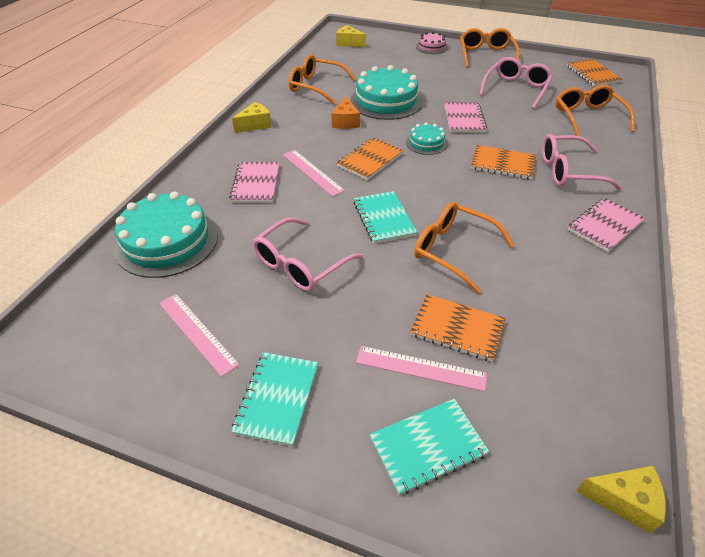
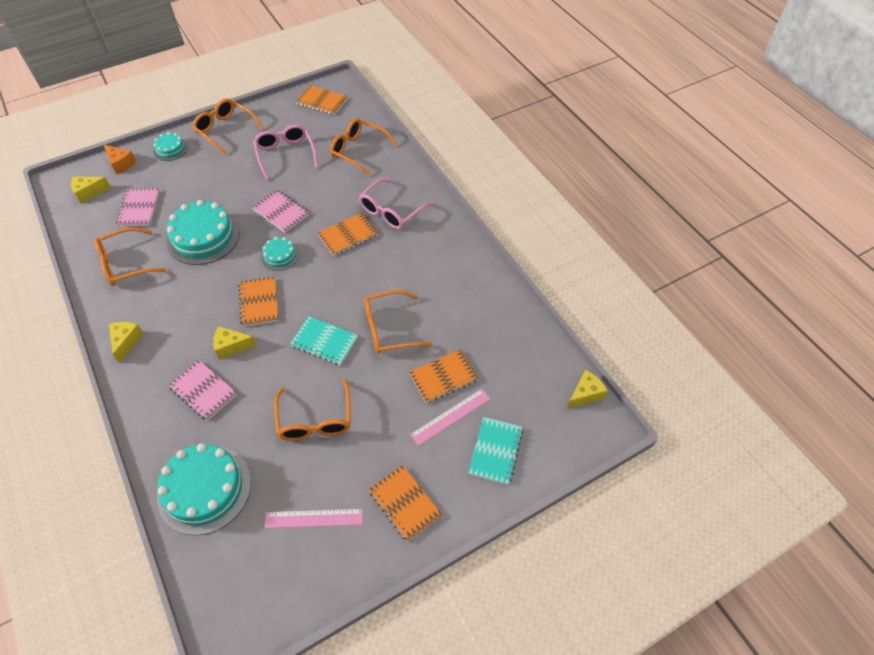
camera: 50 degrees left, 10 degrees up
(277, 399) = (405, 503): turquoise notebook -> orange notebook
(300, 264) = (315, 419): pink glasses -> orange glasses
(312, 172) = (231, 346): pink ruler -> yellow cheese
(345, 122) = (197, 281): orange cheese -> orange cheese (121, 164)
(431, 47) = (170, 149): pink cake -> turquoise cake
(605, 226) = (448, 240): pink notebook -> pink notebook (139, 208)

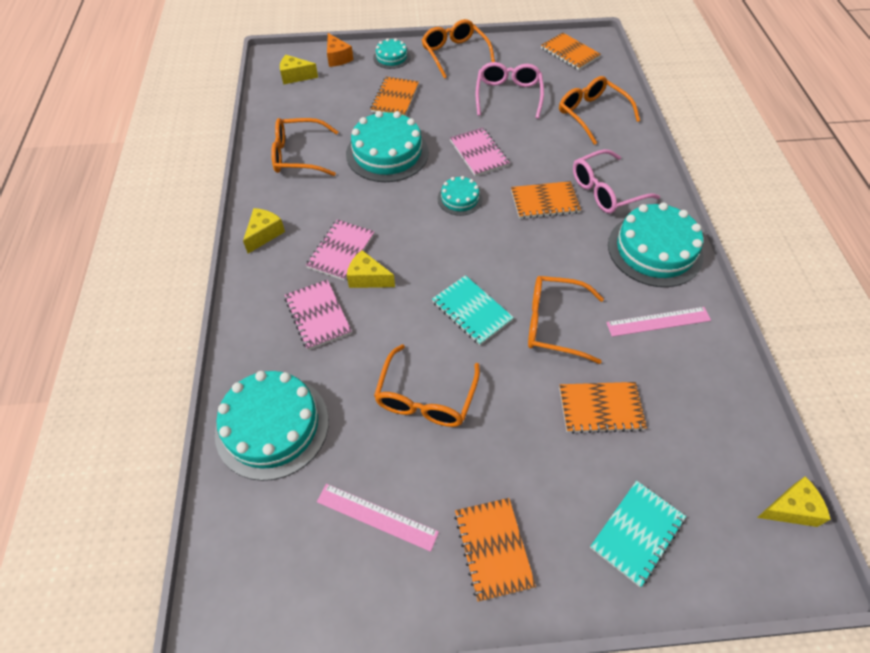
camera: 25 degrees right, 0 degrees up
(139, 208) = (336, 105): pink notebook -> pink notebook (341, 251)
(259, 302) = (417, 241): orange notebook -> orange notebook (395, 98)
(442, 246) = (654, 250): none -> turquoise cake
(450, 416) = (592, 461): pink ruler -> pink ruler (658, 321)

